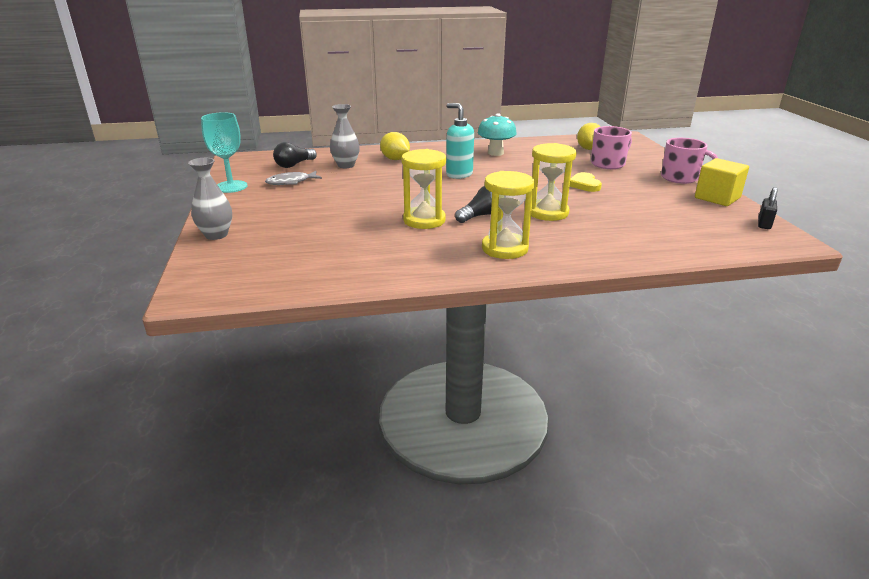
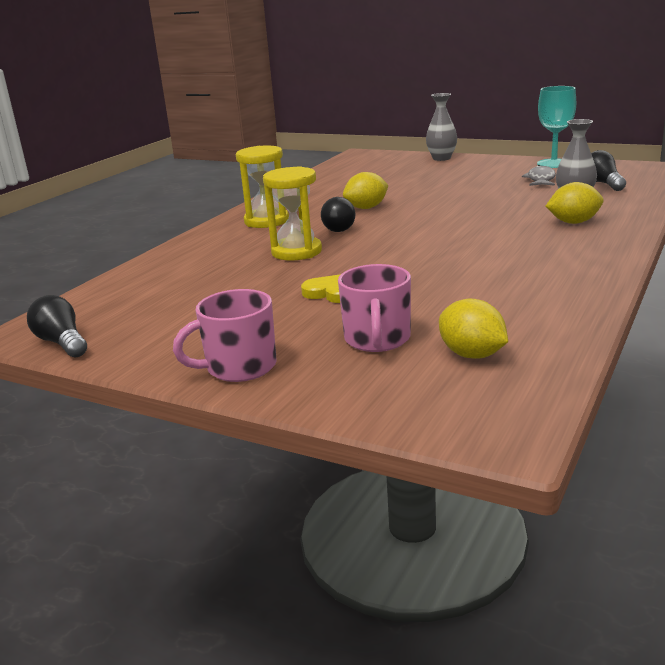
camera: 130 degrees right, 5 degrees down
(424, 220) = (366, 208): yellow hourglass -> yellow lemon
(459, 174) = (469, 240): turquoise soap dispenser -> none
(495, 153) = (535, 278): turquoise mushroom -> none
(717, 198) = (150, 355): yellow cube -> none
(764, 224) = (62, 343): black padlock -> black light bulb

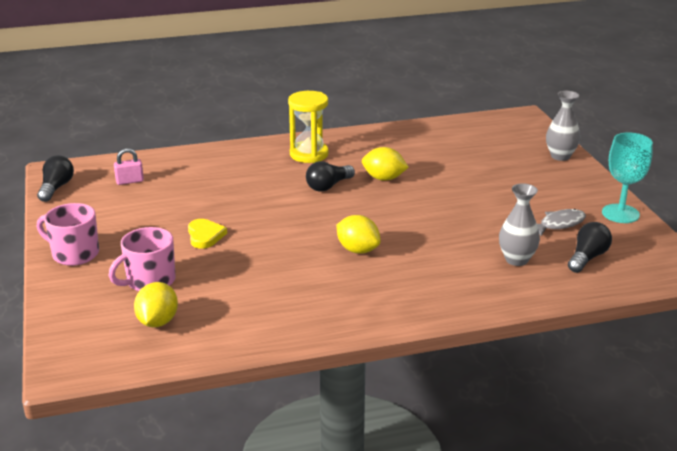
camera: 45 degrees right, 5 degrees up
(140, 301) = (130, 181): none -> pink padlock
(296, 252) = (262, 192): yellow hourglass -> none
(573, 222) = (456, 277): yellow lemon -> yellow lemon (358, 250)

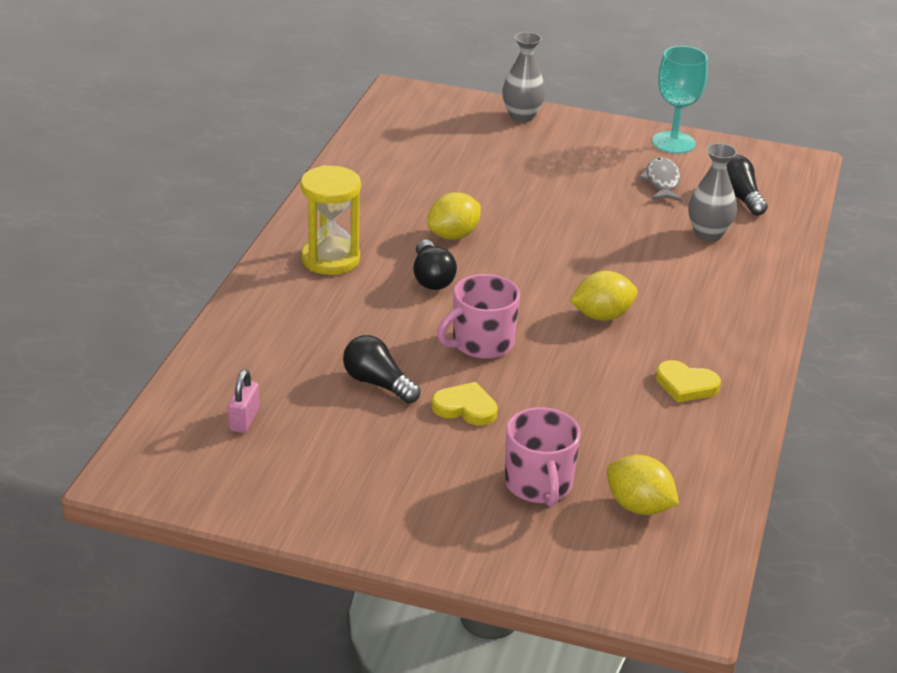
camera: 60 degrees left, 5 degrees up
(56, 188) = (189, 491): black light bulb -> black light bulb (378, 383)
(74, 254) = (410, 527): pink mug -> pink mug (481, 343)
(313, 302) = (686, 385): none -> yellow heart

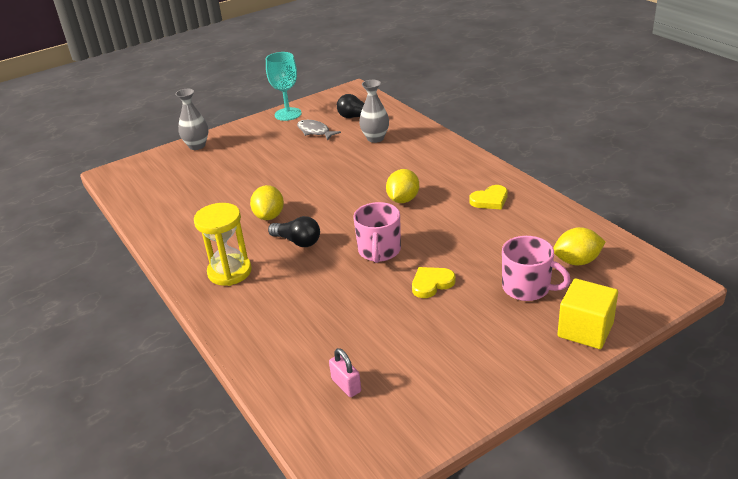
camera: 45 degrees left, 0 degrees up
(378, 383) = (372, 308): black light bulb -> none
(509, 559) = (585, 330): none -> yellow cube

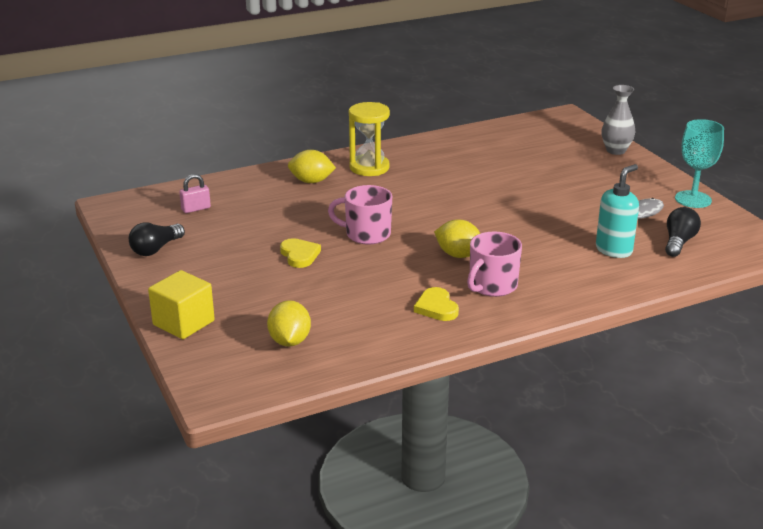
camera: 95 degrees right, 5 degrees down
(269, 216) = (454, 185): yellow lemon -> yellow lemon (311, 181)
(297, 241) = (402, 197): black light bulb -> black light bulb (156, 249)
(375, 138) = (614, 250): grey vase -> turquoise soap dispenser
(527, 288) = (263, 304): pink mug -> pink mug (492, 286)

